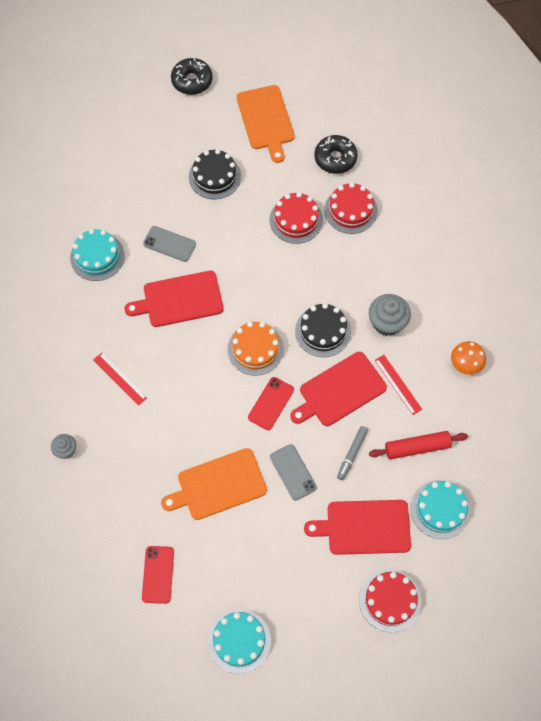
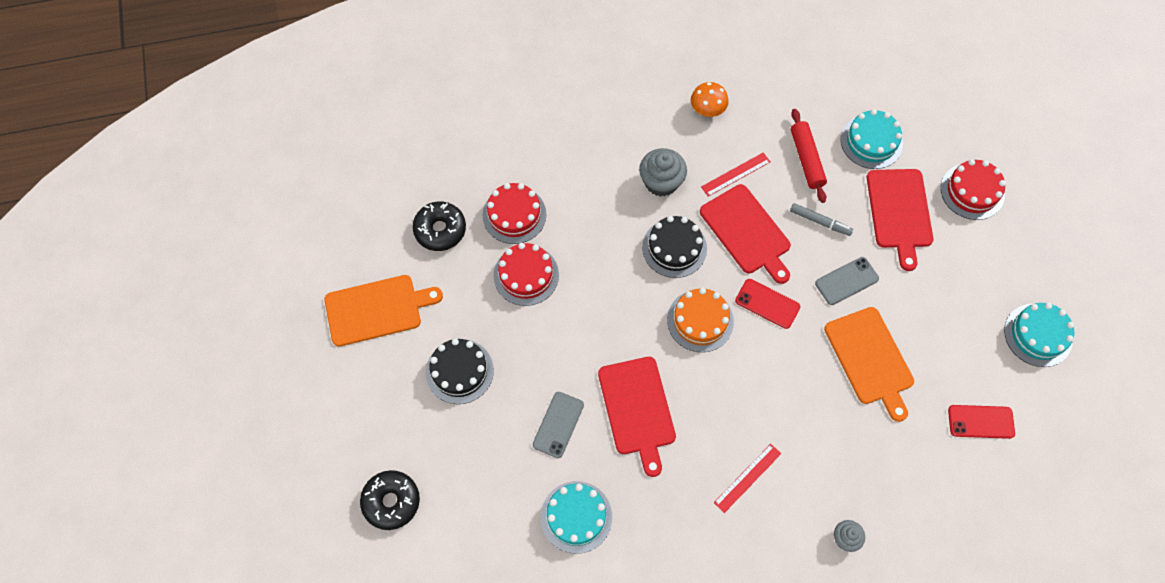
camera: 90 degrees left, 0 degrees up
(192, 81) = (305, 404): black donut -> black donut (391, 502)

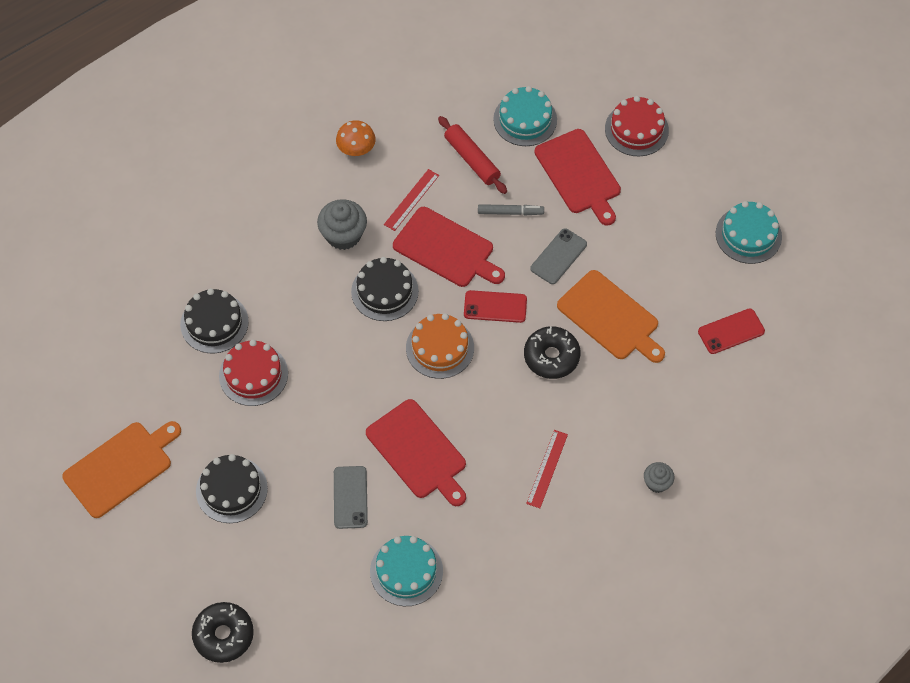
camera: 25 degrees left, 5 degrees down
(440, 230) = (147, 367): black donut -> black donut (551, 357)
(514, 215) = (214, 323): red cake -> black cake

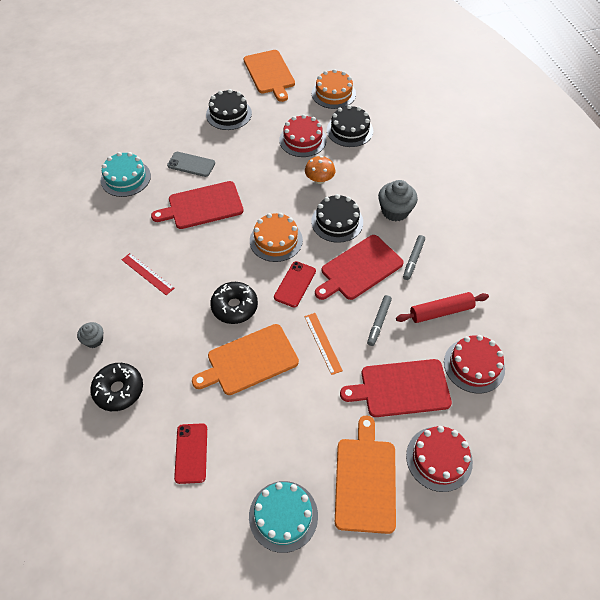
camera: 110 degrees right, 5 degrees down
(141, 365) = (333, 93): none -> orange cake
(223, 635) = (142, 93): black donut -> black donut (119, 390)
(356, 149) = (473, 238): orange mushroom -> orange mushroom (319, 179)
(411, 200) = (413, 259): red ruler -> grey marker
(525, 119) = (474, 365): turquoise cake -> red cake
(558, 256) = (323, 343): grey phone -> orange ruler
(685, 181) = (365, 480): none -> orange cutting board

